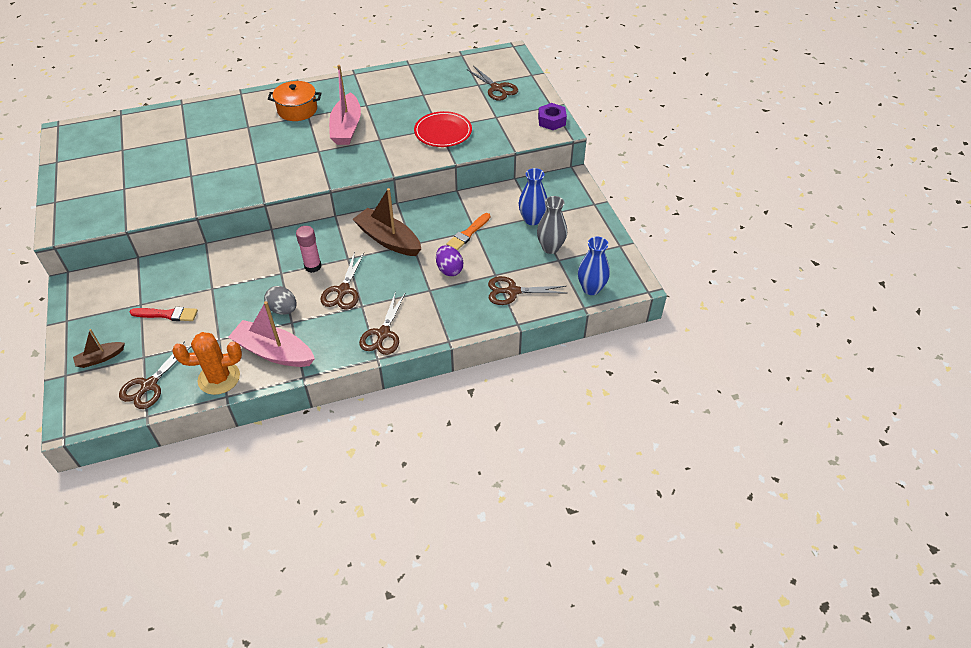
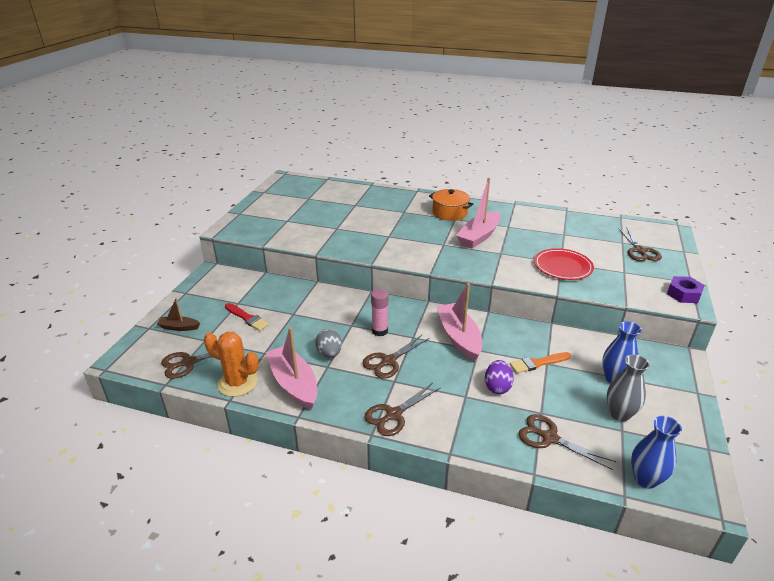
camera: 35 degrees right, 15 degrees down
(388, 240) = (459, 337): brown boat -> pink boat

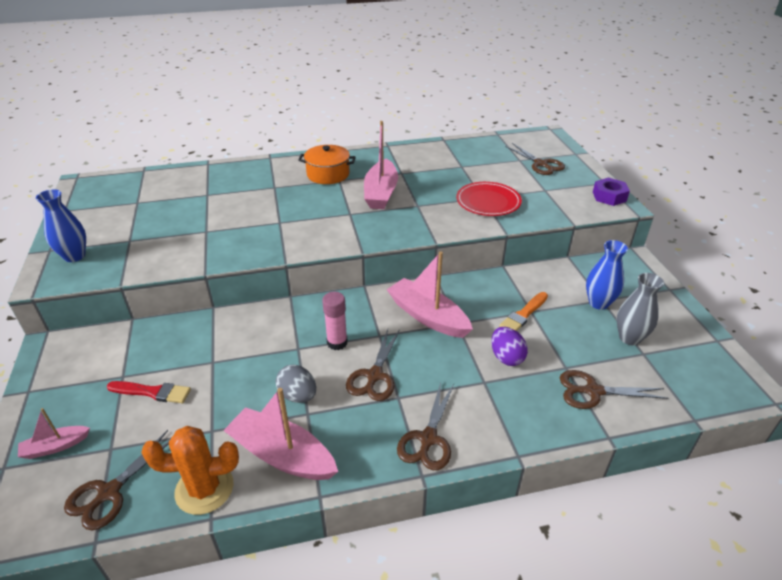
camera: 30 degrees left, 5 degrees up
(179, 327) = (55, 446): brown boat -> pink boat
(645, 479) = (697, 394): blue vase -> blue vase (74, 256)

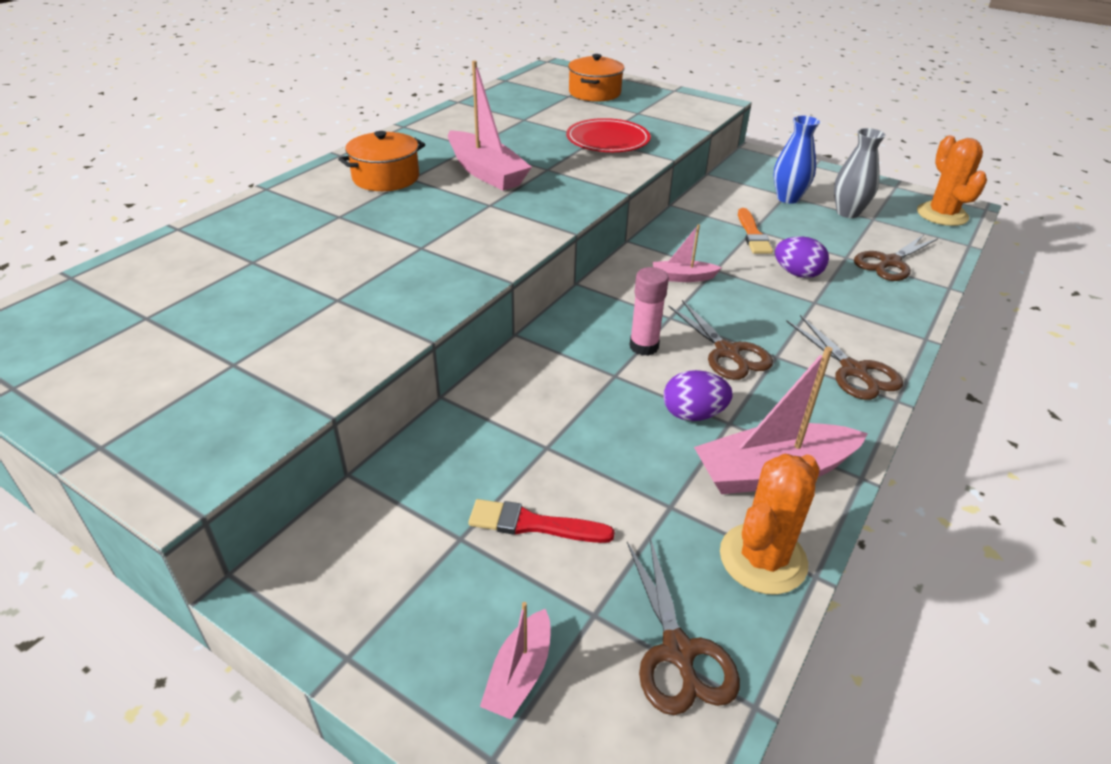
camera: 45 degrees left, 0 degrees up
(74, 256) = (171, 428): blue vase -> none
(152, 392) = (533, 524): red brush -> red brush turned 135 degrees counterclockwise
(298, 395) = (693, 414): grey egg -> purple egg
(427, 316) = (682, 277): pink boat -> pink boat, size x0.53
(540, 164) = (594, 93): brown scissors -> orange pot
(609, 196) = (697, 99): purple nut -> none
(717, 384) = (942, 214): none -> orange cactus

